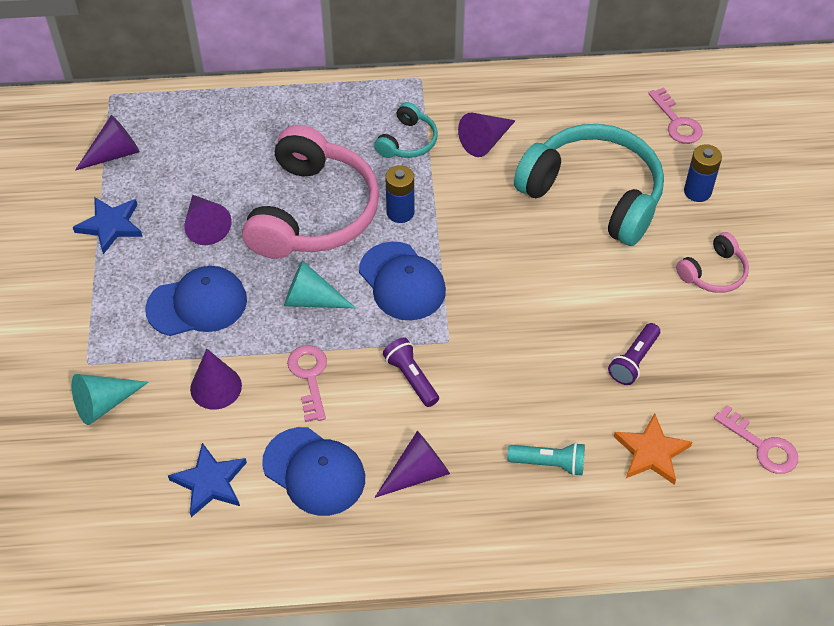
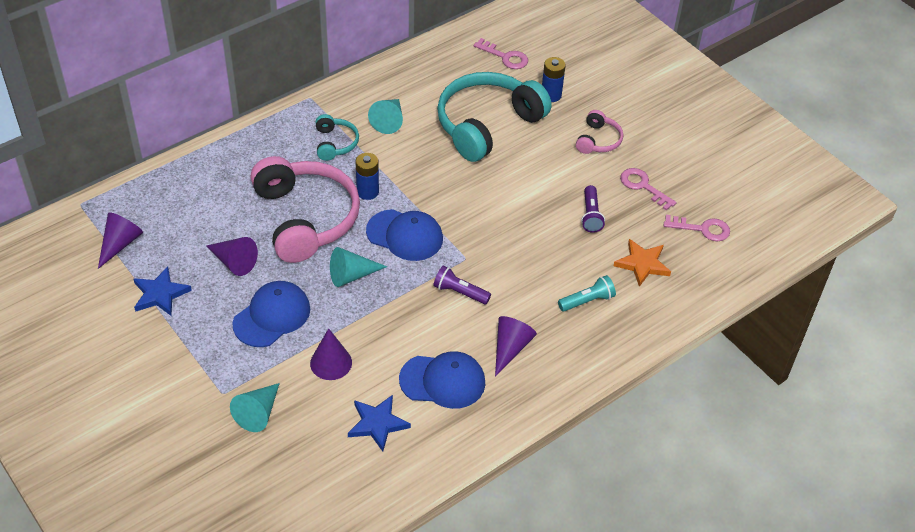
camera: 35 degrees left, 5 degrees down
(309, 377) = (391, 325): pink key -> pink key (643, 186)
(485, 141) = (389, 121): purple cone -> turquoise cone
(593, 195) = (487, 125): turquoise headphones -> turquoise headphones turned 45 degrees counterclockwise

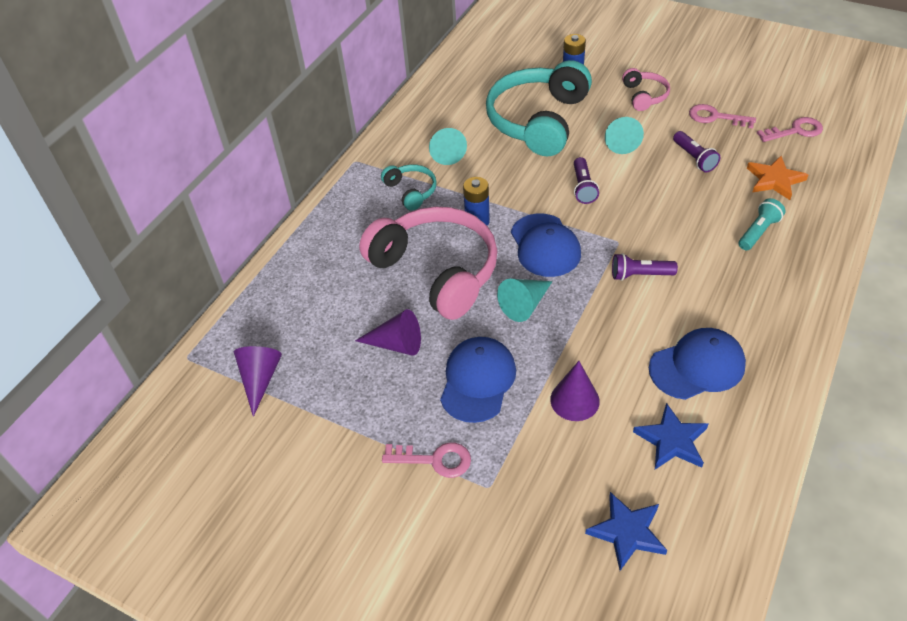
camera: 20 degrees left, 0 degrees up
(160, 294) = (342, 412): blue star -> blue star (627, 532)
(258, 413) = (542, 490): turquoise cone -> turquoise cone (620, 141)
(405, 235) = (545, 245): blue cap -> blue cap turned 75 degrees clockwise
(475, 200) = (583, 187): none -> purple flashlight
(505, 57) = (506, 61): pink key -> pink key (434, 460)
(510, 348) = (730, 305): purple cone -> none

